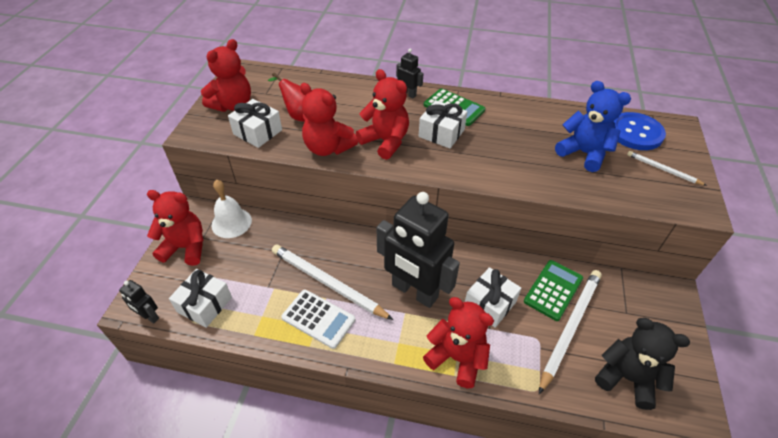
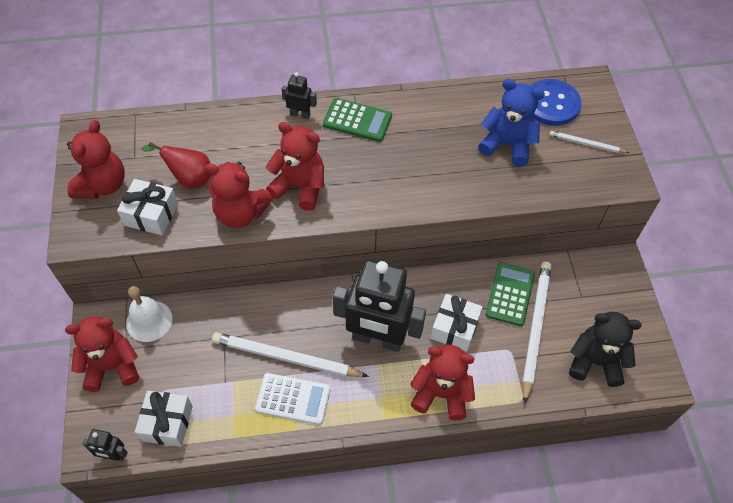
camera: 20 degrees left, 10 degrees up
(441, 133) = (356, 159): white gift -> none

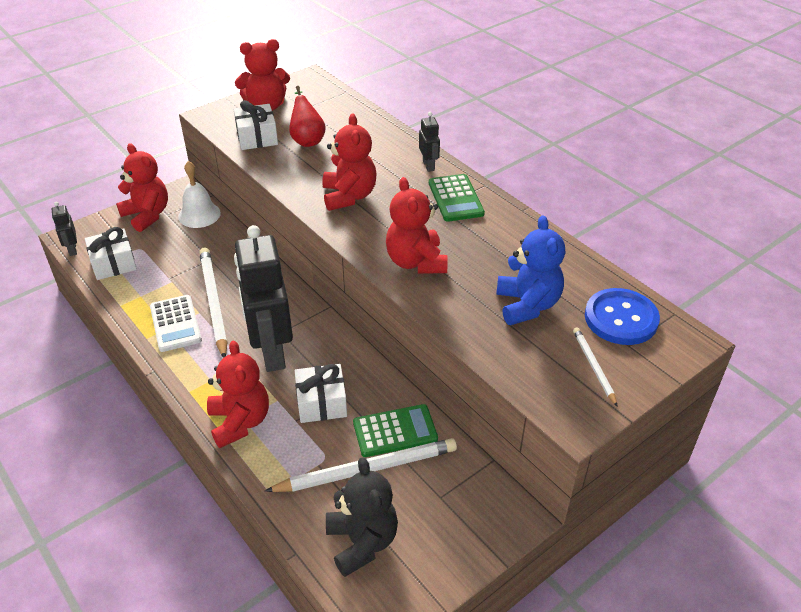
camera: 60 degrees right, 15 degrees down
(240, 213) = (294, 177): red teddy bear -> red teddy bear (416, 262)

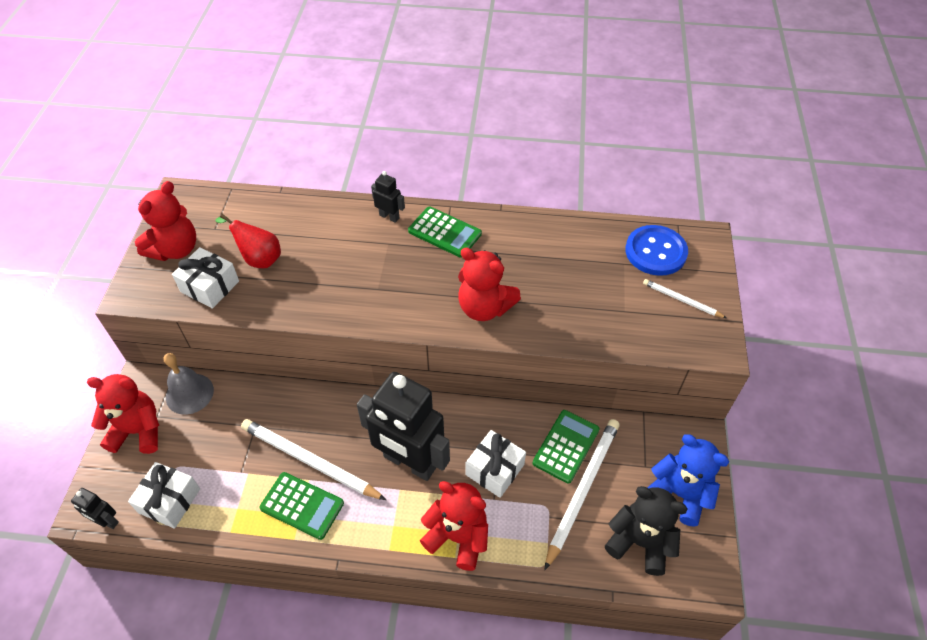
camera: 45 degrees left, 10 degrees up
(175, 323) = (302, 505): white calculator -> green calculator
(199, 214) = (189, 393): white bell -> grey bell
(349, 196) = (364, 287): red teddy bear -> none
(527, 305) = (594, 285): blue teddy bear -> blue teddy bear (679, 493)

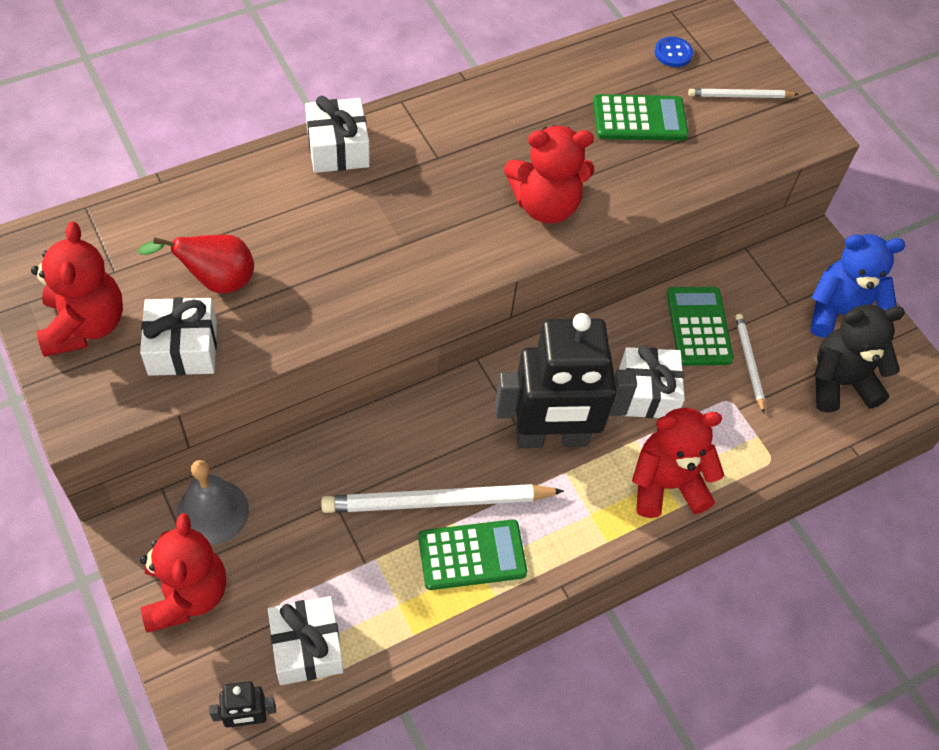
camera: 40 degrees left, 5 degrees up
(138, 431) = (186, 594): red teddy bear -> red teddy bear turned 120 degrees clockwise
(389, 216) = (338, 148): black robot -> white gift
(444, 232) = (423, 137): green calculator -> green calculator (639, 119)
(582, 490) = (749, 362): white pencil -> white pencil, size x0.52
(655, 252) = (673, 53): blue button -> blue button, size x0.48

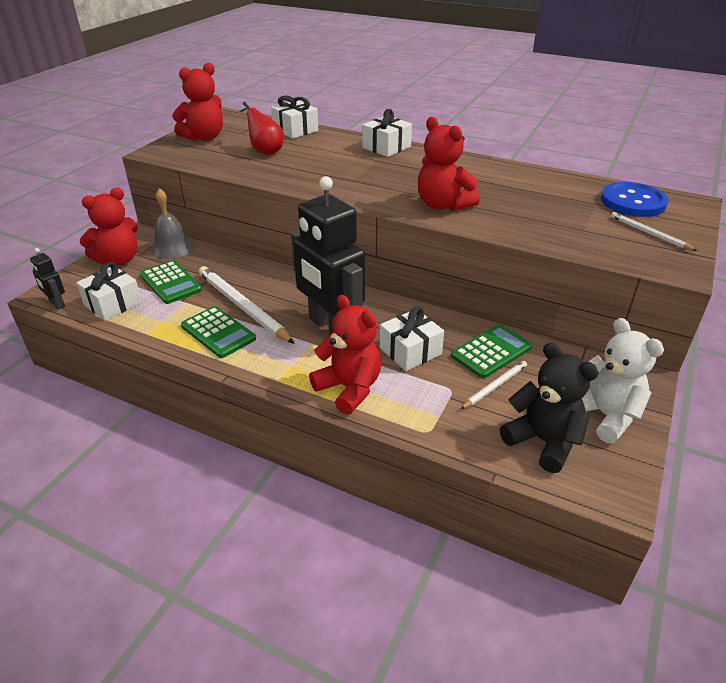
camera: 60 degrees right, 20 degrees down
(182, 348) = (216, 157): white gift -> white gift (295, 130)
(639, 119) = (560, 209): green calculator -> green calculator (170, 283)
(673, 53) = (633, 202): blue button -> blue button, size x2.08
(839, 313) = (604, 415): blue teddy bear -> white teddy bear

